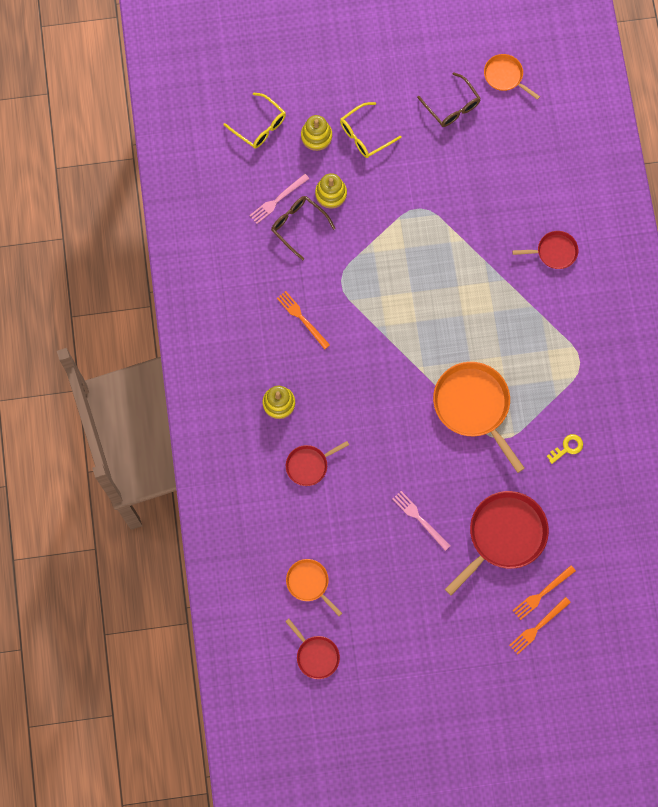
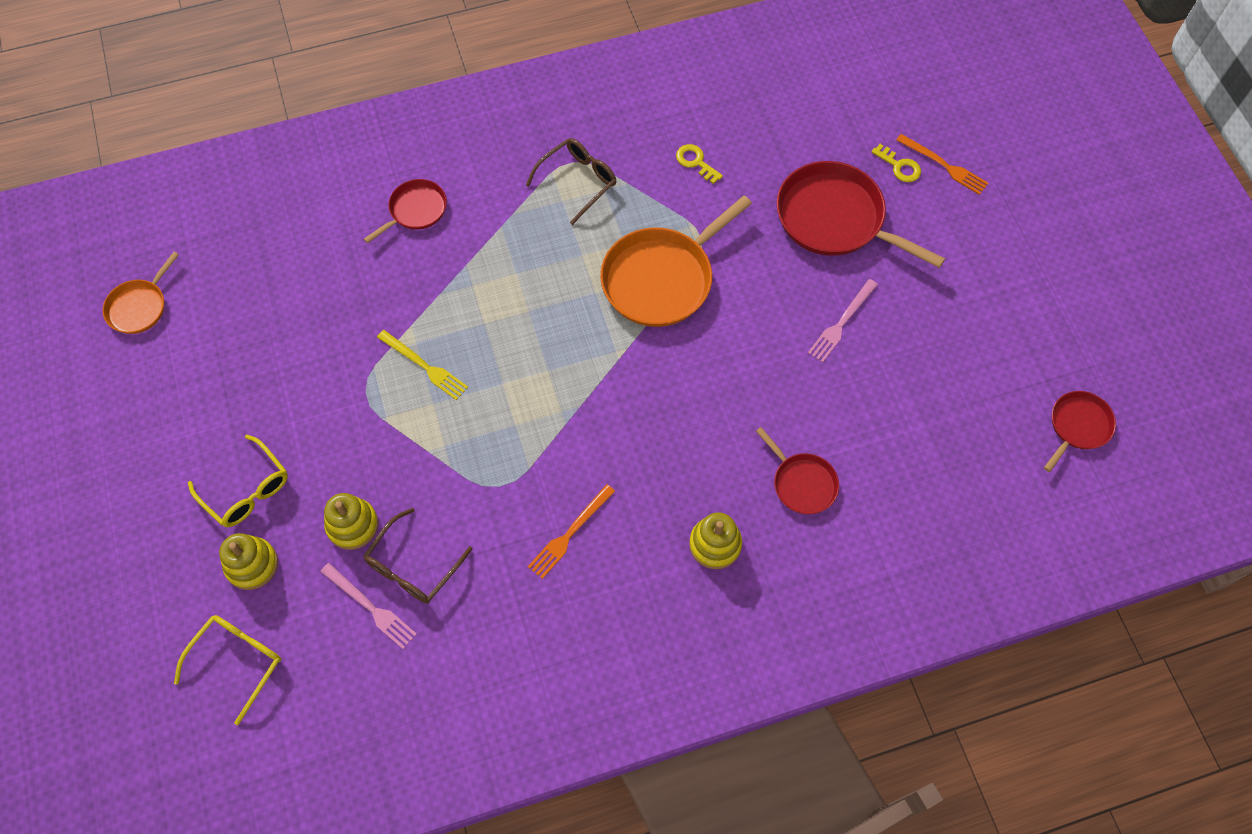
camera: 100 degrees left, 10 degrees down
(309, 583) = (977, 453): orange pan -> none
(432, 245) = (424, 366): none -> yellow fork
(452, 106) = (192, 371): brown glasses -> brown glasses (578, 181)
(542, 593) = (899, 166): orange fork -> yellow key
(554, 252) = (415, 210): red pan -> red pan turned 60 degrees clockwise

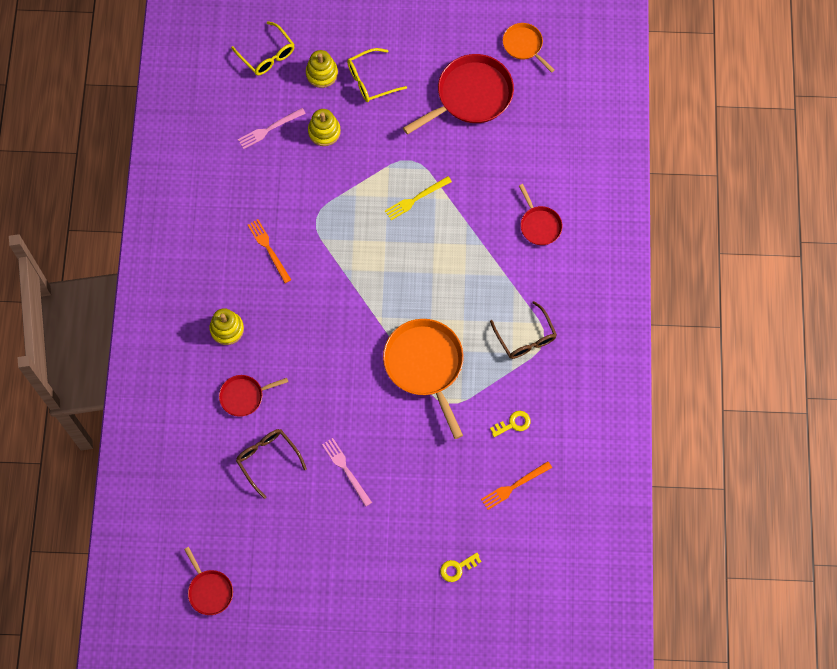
camera: 110 degrees right, 5 degrees up
(413, 566) = (285, 157): brown glasses -> brown glasses (268, 459)
(835, 218) = (430, 501): red pan -> red pan (471, 95)
(944, 165) = (446, 602): orange fork -> orange fork (514, 486)

